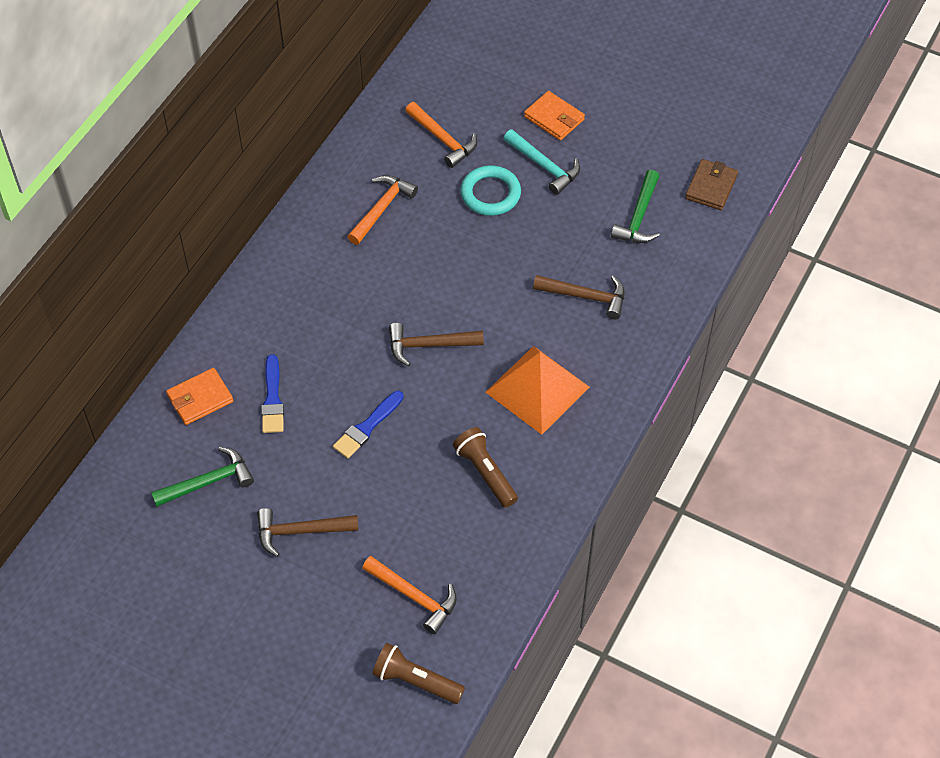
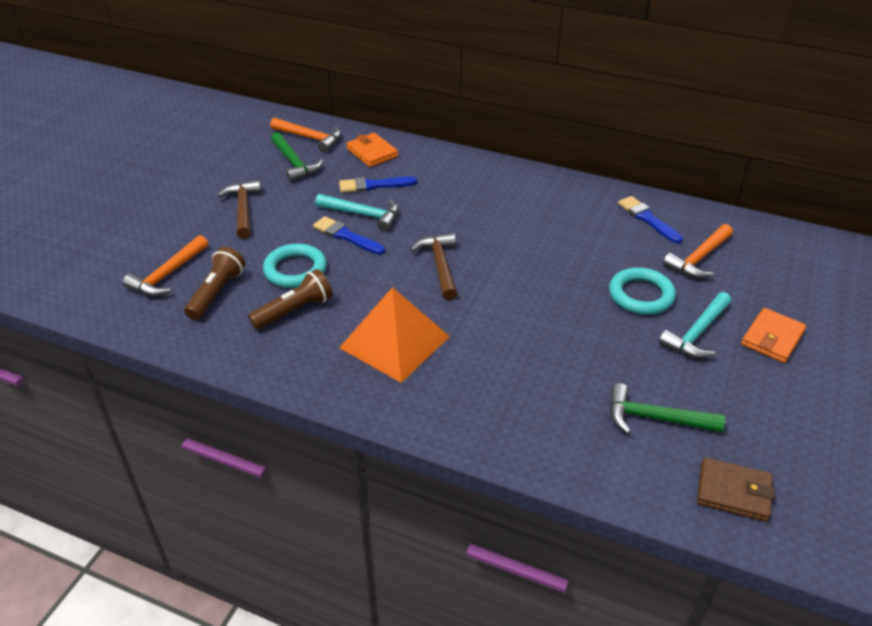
camera: 85 degrees right, 15 degrees down
(329, 410) = (363, 215): none -> turquoise hammer
(375, 164) = (647, 219): none -> blue brush
(382, 208) = (595, 227): orange hammer -> orange hammer (310, 138)
(416, 681) = (84, 281): brown flashlight -> brown flashlight (217, 293)
(420, 474) = (295, 270): none -> turquoise ring
(586, 296) = (523, 375): brown hammer -> none

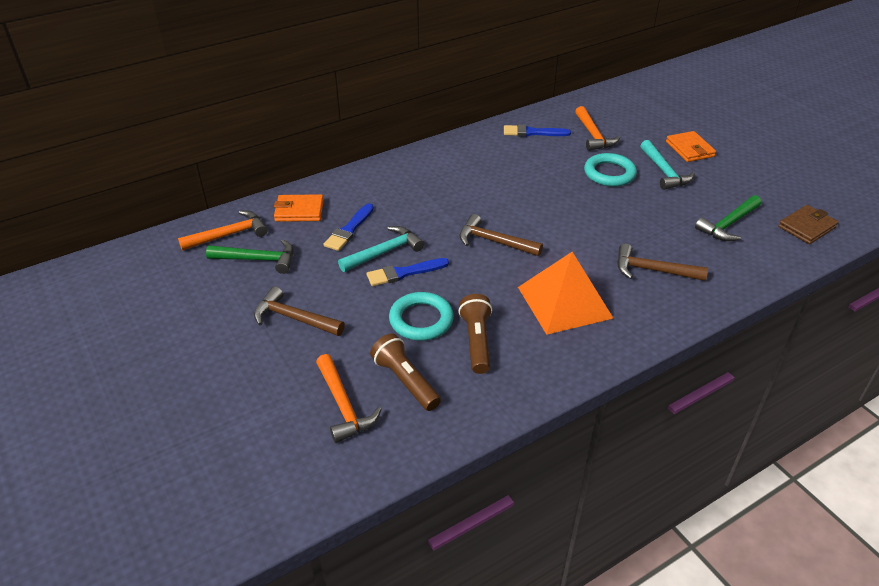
camera: 55 degrees left, 0 degrees up
(504, 385) = (652, 270): none -> brown hammer

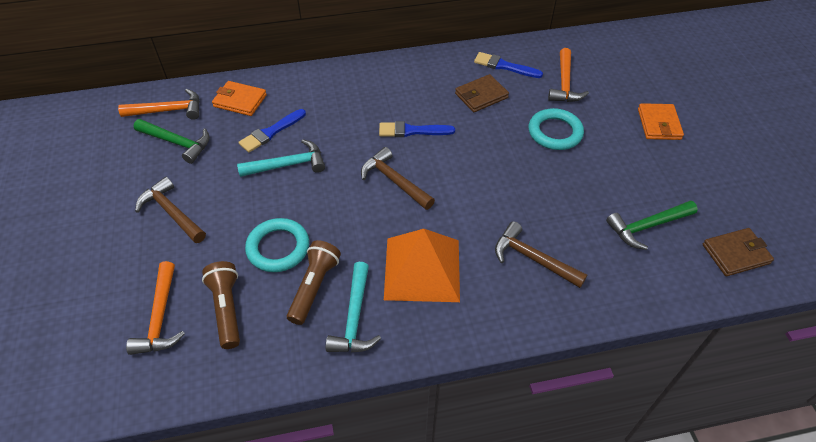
camera: 20 degrees right, 10 degrees up
(404, 273) = (292, 192): blue brush -> blue brush (412, 131)
(527, 159) = (481, 96): none -> brown wallet
(664, 172) = (614, 145): turquoise hammer -> turquoise hammer (354, 318)

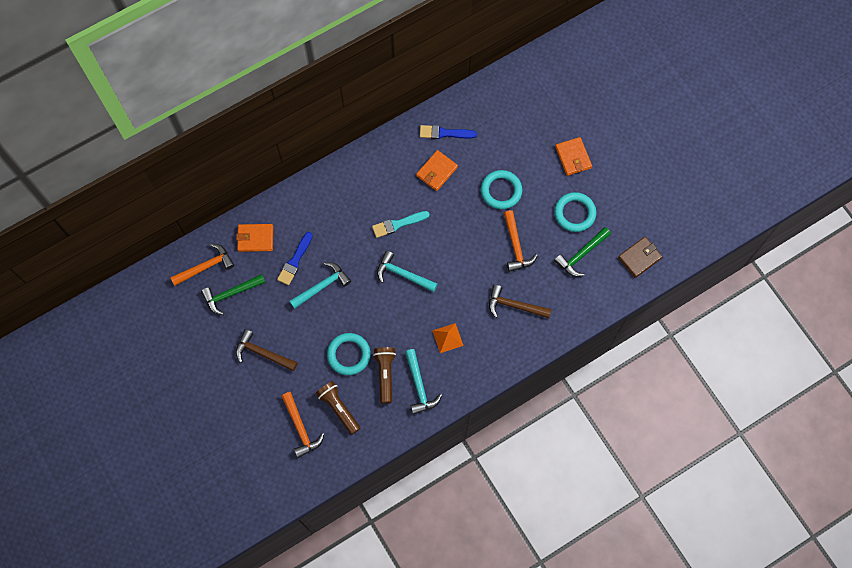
camera: 20 degrees left, 20 degrees up
(177, 143) = (231, 294): green hammer -> green hammer turned 150 degrees clockwise
(394, 181) = (403, 274): brown hammer -> turquoise hammer
(412, 131) = (398, 224): blue brush -> turquoise brush
(422, 269) = (447, 338): orange pyramid -> orange pyramid, size x0.50
(481, 96) = (437, 171): brown wallet -> orange wallet
(564, 84) = (495, 137): orange hammer -> orange hammer (516, 246)
(648, 179) = (574, 213): none -> turquoise ring

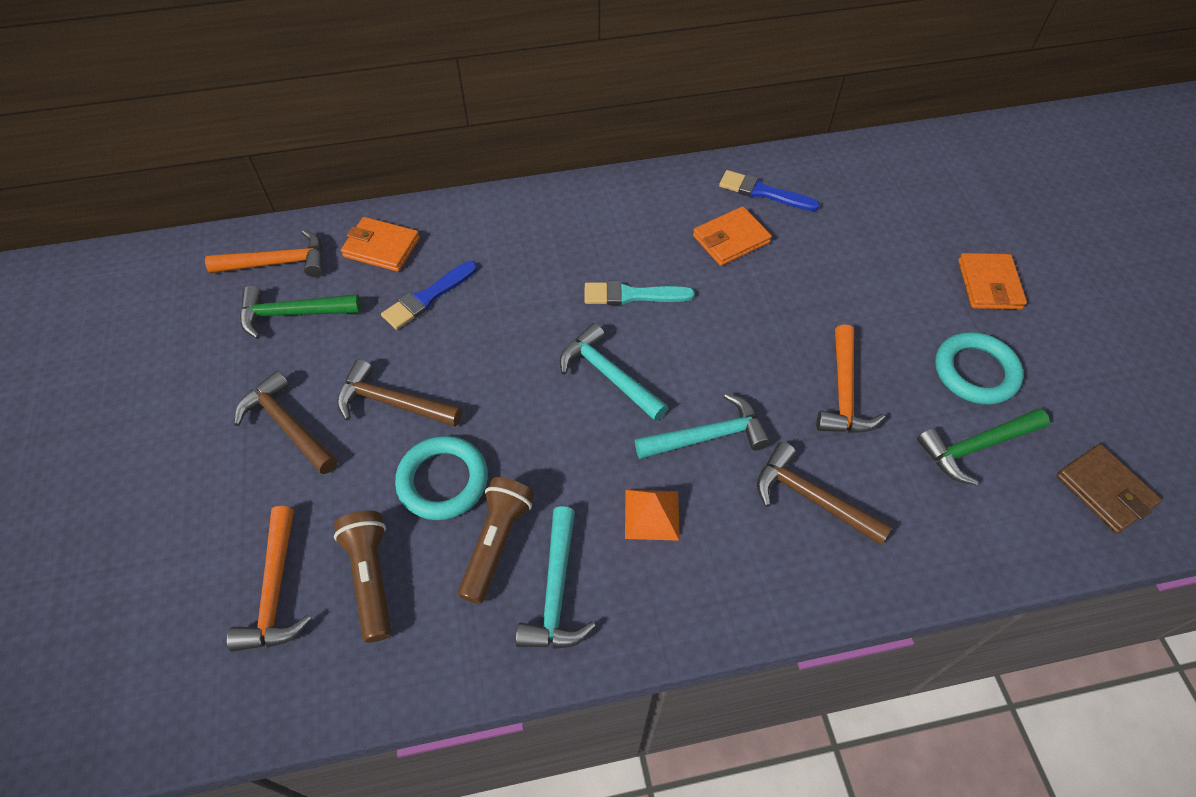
camera: 20 degrees right, 15 degrees down
(306, 325) = (392, 403): none -> brown hammer
(322, 286) = (454, 349): turquoise hammer -> turquoise hammer (708, 436)
(501, 191) = (839, 298): turquoise ring -> none
(639, 258) = (1104, 490): brown wallet -> brown wallet turned 75 degrees clockwise

